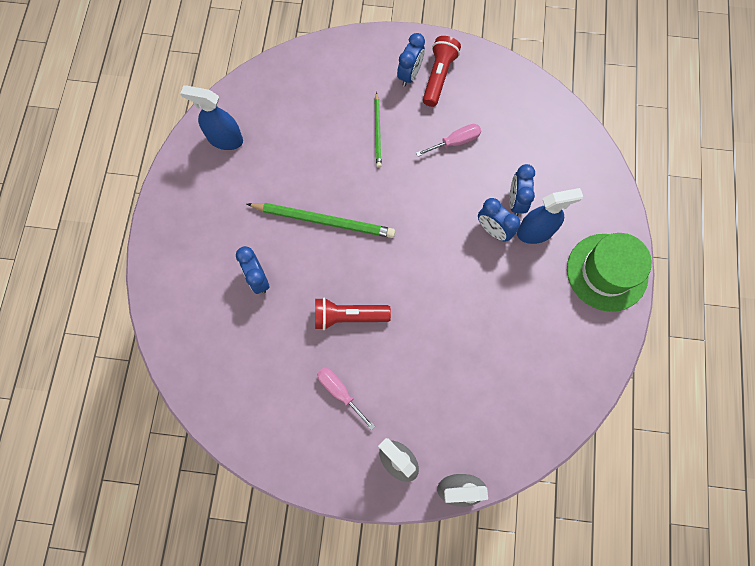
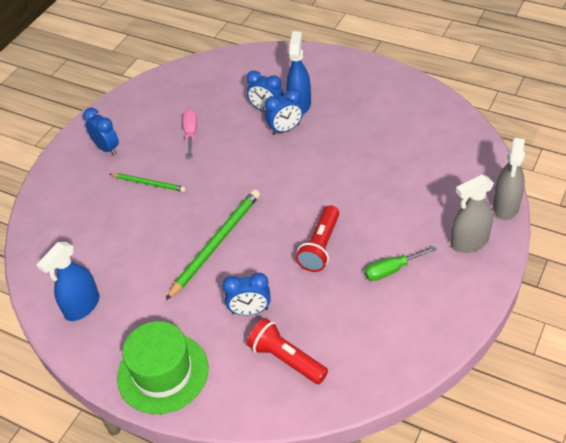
camera: 65 degrees left, 25 degrees down
(340, 392) = (391, 270): pink screwdriver -> green screwdriver
(438, 76) = (121, 130): red flashlight -> red flashlight (286, 359)
(607, 272) = (353, 73): green hat -> green hat (163, 372)

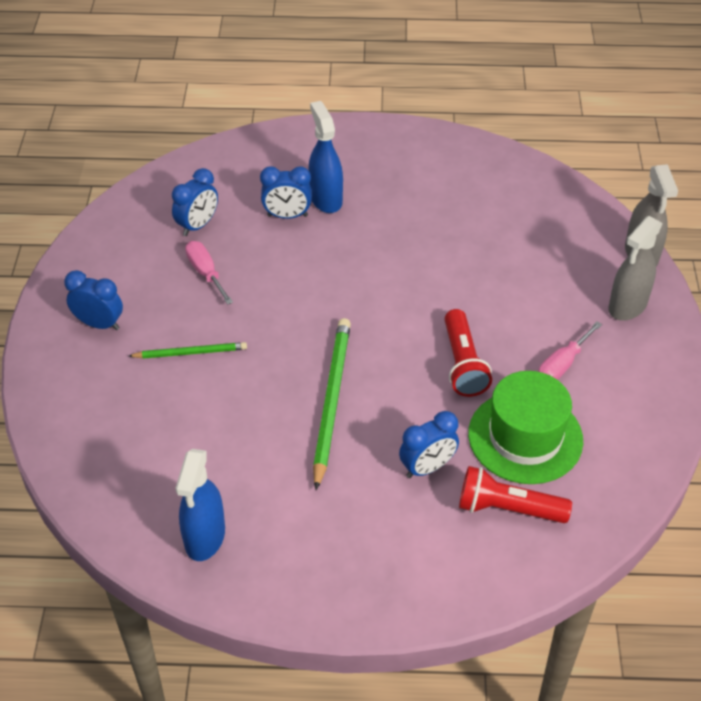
camera: 30 degrees left, 0 degrees up
(163, 372) = (368, 580): green hat -> green hat (525, 437)
(285, 129) = (327, 234): blue clock -> blue clock (198, 225)
(391, 270) = (562, 364): green screwdriver -> pink screwdriver

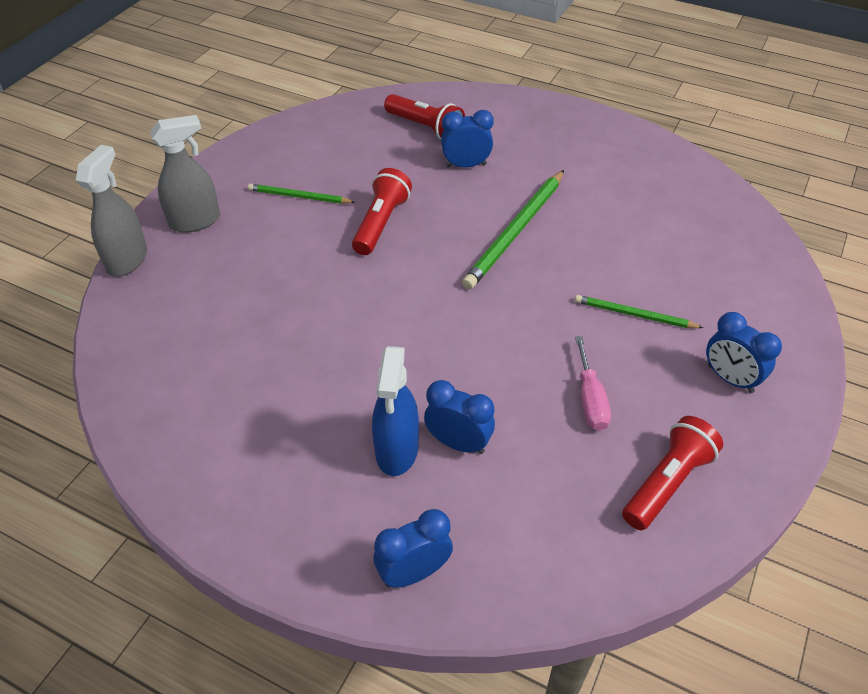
camera: 155 degrees left, 0 degrees up
(136, 238) = (667, 482): none -> red flashlight
(198, 225) = (579, 472): blue clock -> blue clock (414, 572)
(205, 537) = (661, 175): blue spray bottle -> none
(525, 437) = (375, 161): green hat -> none
(562, 364) = (299, 197): pink screwdriver -> green pencil

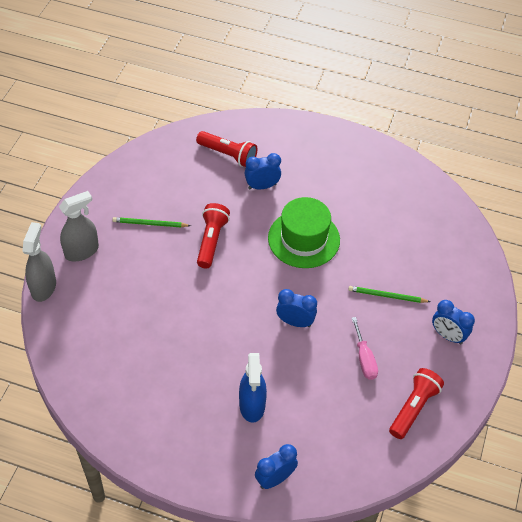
camera: 10 degrees left, 5 degrees up
(458, 443) = (288, 396): blue clock -> blue clock (295, 322)
(515, 231) = (304, 239): green pencil -> green hat

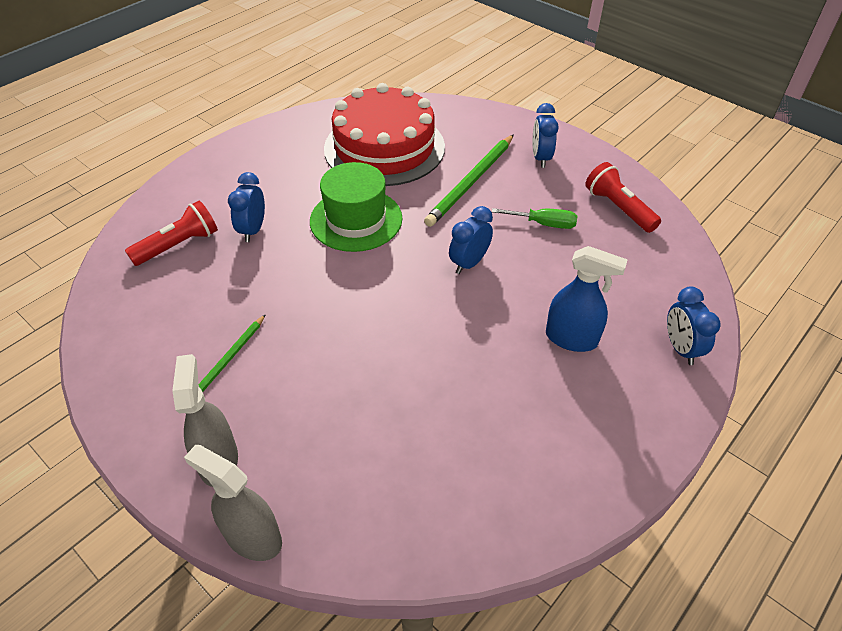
camera: 65 degrees left, 5 degrees down
(211, 241) = (302, 302): red flashlight -> none
(364, 359) = (544, 224): pink screwdriver -> green screwdriver
(387, 296) = (471, 182): green pencil -> green pencil, size x1.75
(395, 225) = (384, 147): none -> red cake
(448, 336) = (540, 158): blue clock -> blue clock turned 120 degrees clockwise

